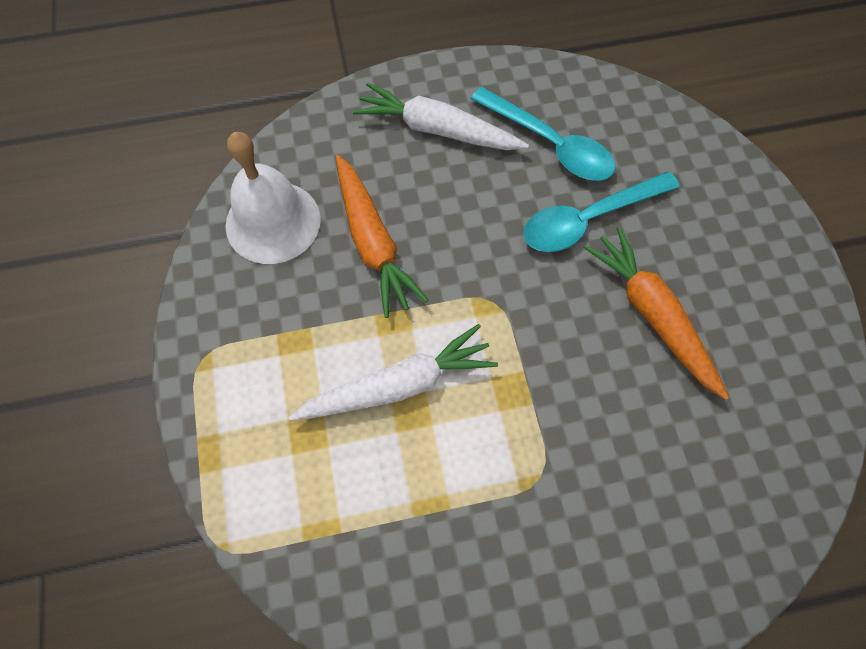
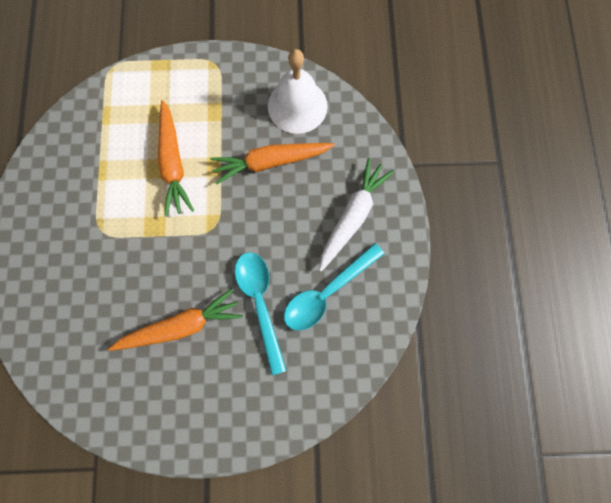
camera: 100 degrees right, 10 degrees up
(398, 385) = (173, 163): white carrot -> orange carrot

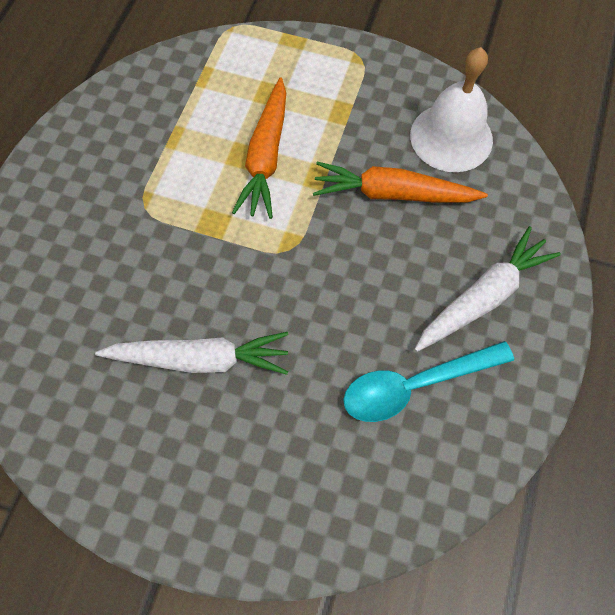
camera: 20 degrees right, 10 degrees down
(181, 325) = (200, 359): orange carrot -> white carrot
(260, 302) = (317, 366): turquoise spoon -> none

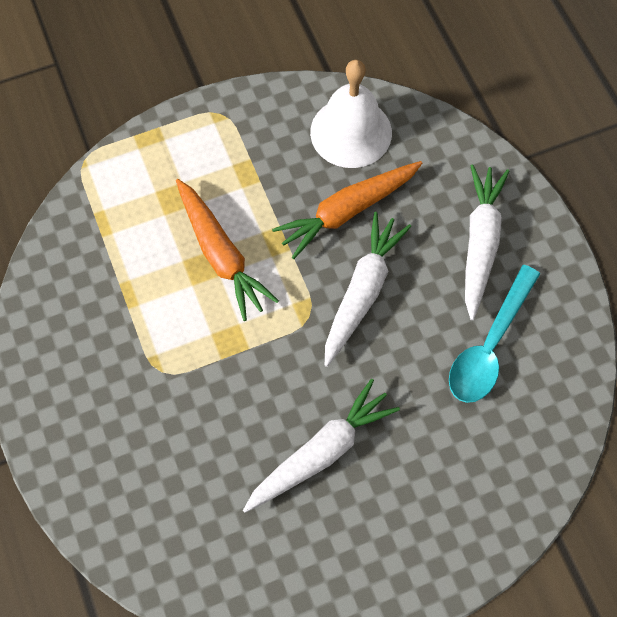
camera: 40 degrees left, 0 degrees up
(348, 262) = (362, 292): none -> white carrot

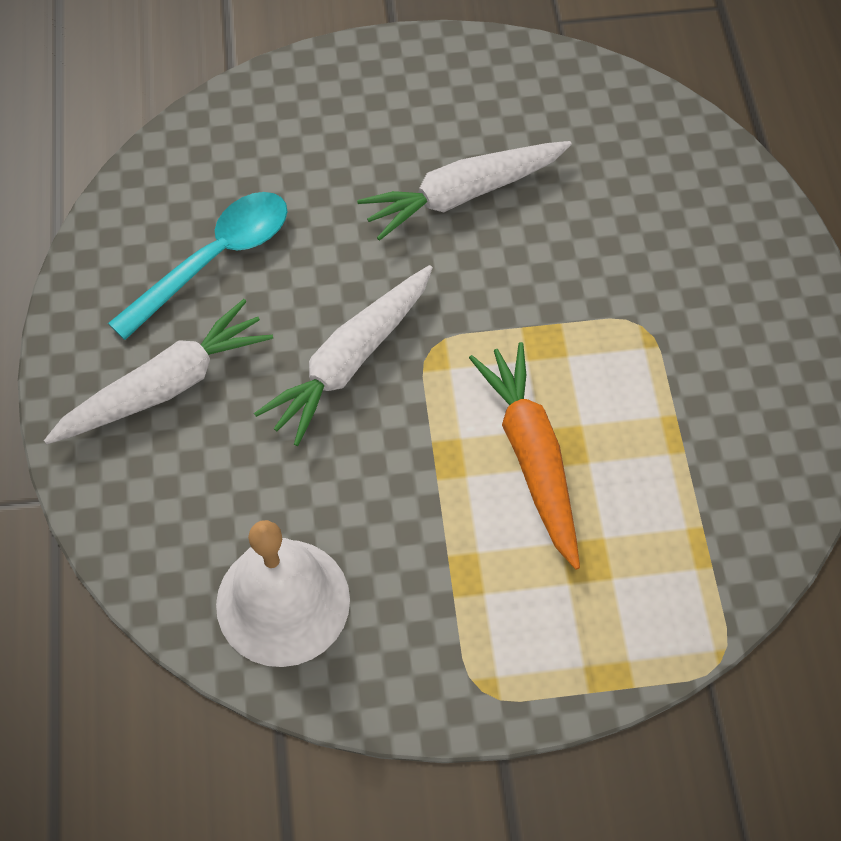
camera: 165 degrees left, 5 degrees down
(347, 211) = (332, 476): orange carrot -> none
(480, 243) = (165, 386): white carrot -> white carrot turned 150 degrees counterclockwise

